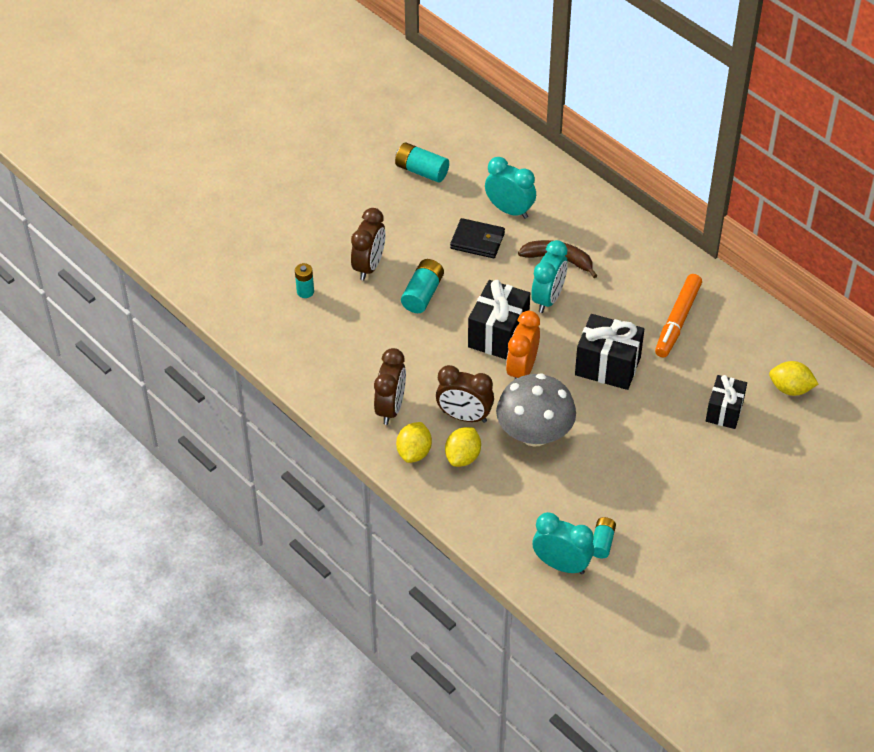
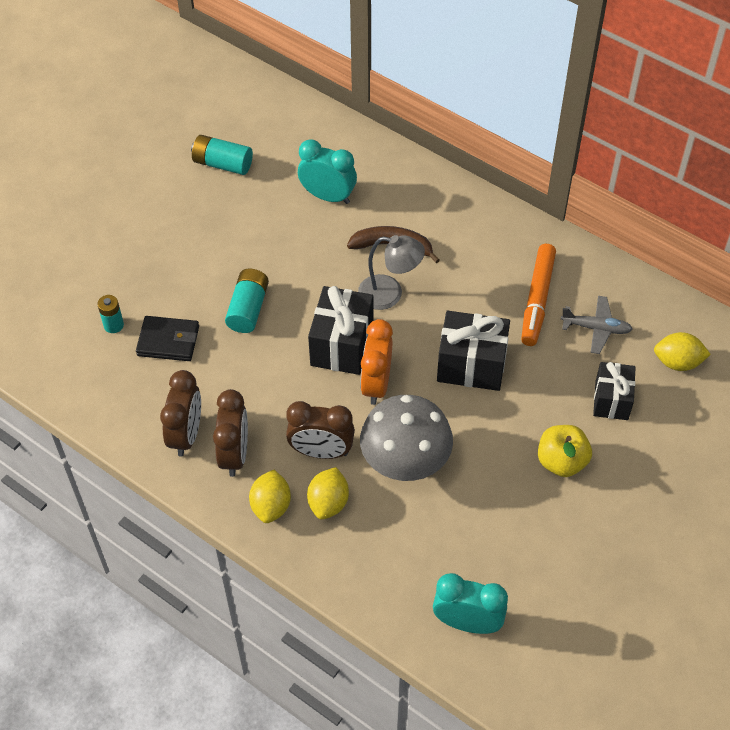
camera: 10 degrees left, 5 degrees up
(369, 266) = (182, 284): brown clock -> brown clock (186, 435)
(477, 241) = (299, 237): black wallet -> black wallet (168, 341)
(548, 298) = (389, 294): turquoise clock -> grey lamp
(602, 542) = (508, 586): turquoise battery -> none
(669, 453) = (561, 461): none -> yellow apple
(724, 351) = (596, 328): none -> grey plane

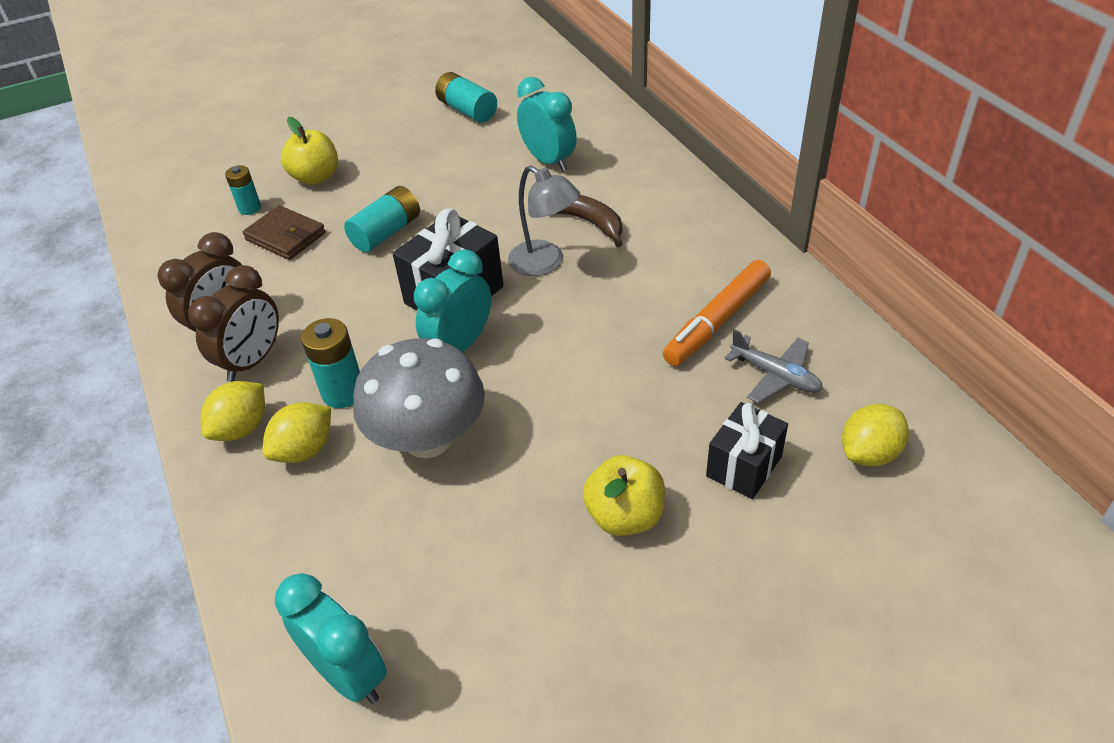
camera: 30 degrees right, 10 degrees down
(145, 276) = (316, 177): none -> yellow apple
(168, 341) = (286, 236): black wallet -> brown wallet
(321, 452) = (343, 392): brown clock -> turquoise battery
(376, 384) = (460, 345): orange clock -> turquoise clock
(471, 365) = (586, 363): black gift -> none
(677, 362) = (869, 453): yellow lemon -> yellow lemon turned 75 degrees counterclockwise

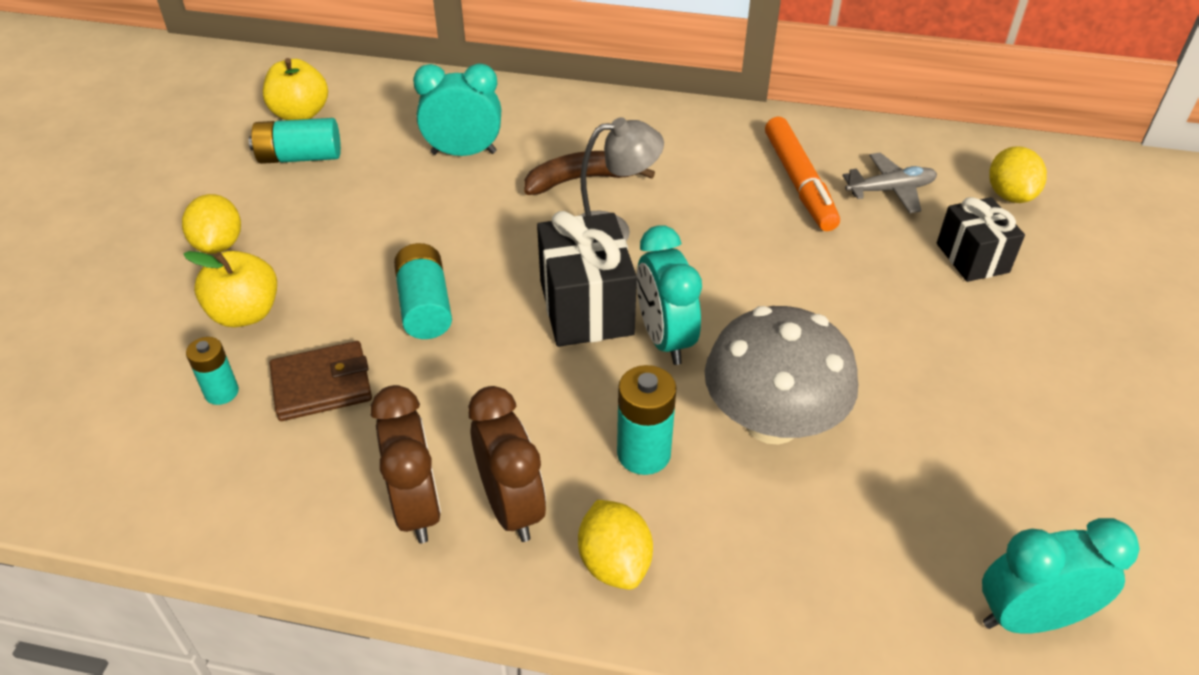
camera: 55 degrees left, 0 degrees up
(304, 450) = (700, 522): yellow lemon -> yellow lemon (219, 244)
(624, 516) = (973, 347): yellow apple -> yellow apple (300, 114)

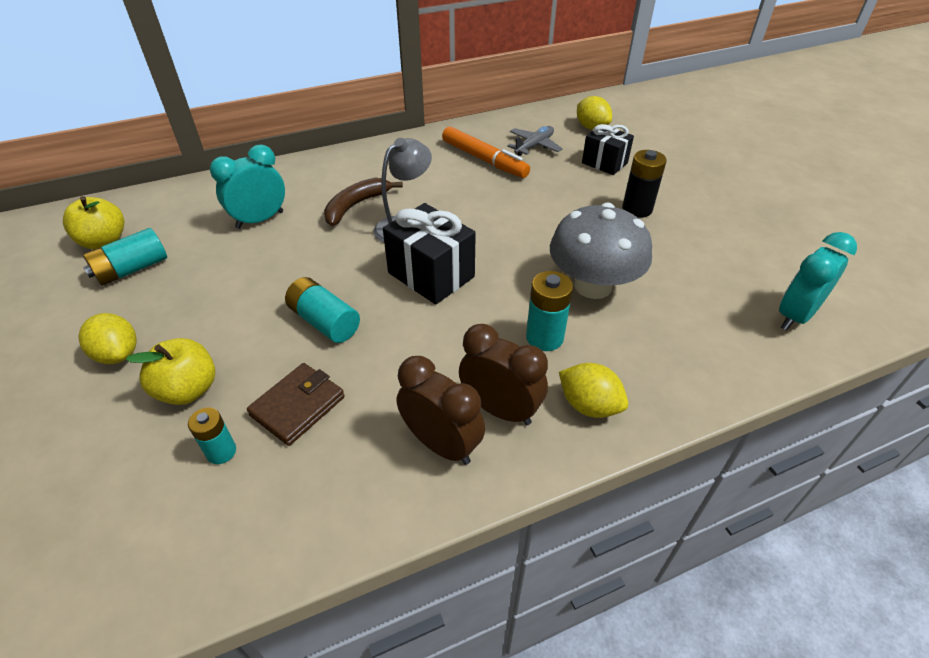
camera: 35 degrees left, 0 degrees up
(665, 339) = (494, 271): turquoise clock -> none
(949, 347) = (637, 209): none -> black battery

